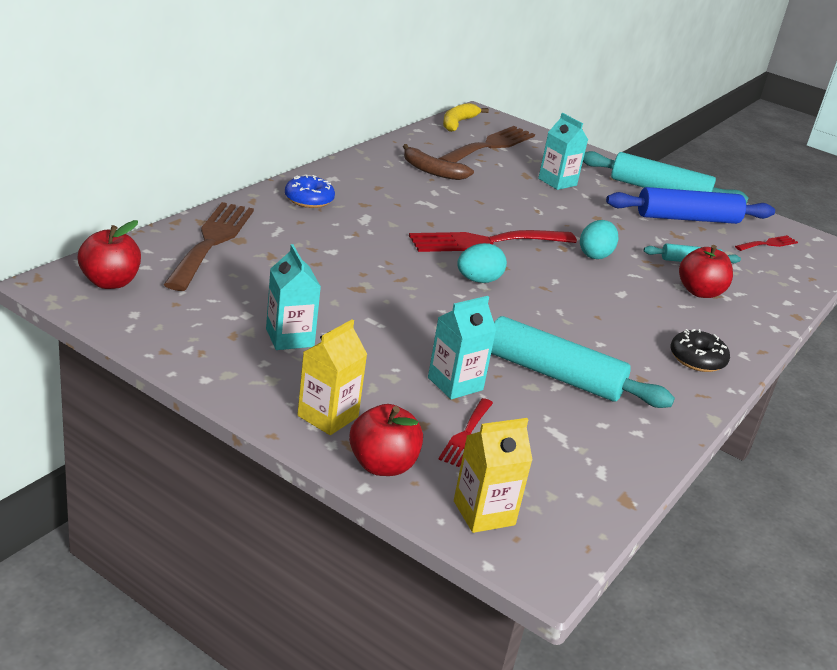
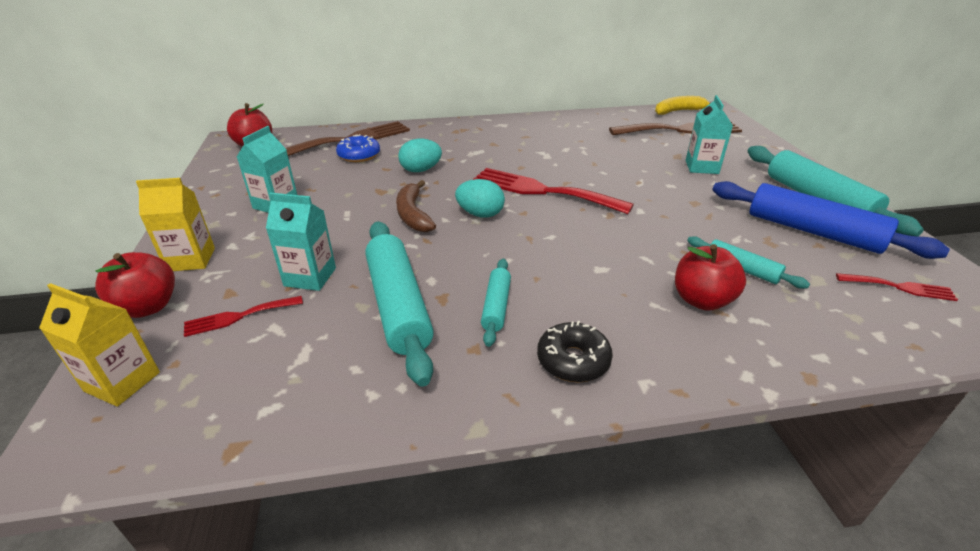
camera: 50 degrees right, 5 degrees up
(309, 200) = (459, 132): blue donut -> blue donut (359, 155)
(432, 171) = (591, 136): brown banana -> brown banana (413, 215)
(595, 255) = (633, 230): turquoise egg -> turquoise egg (421, 170)
(608, 346) = (496, 306): none -> turquoise rolling pin

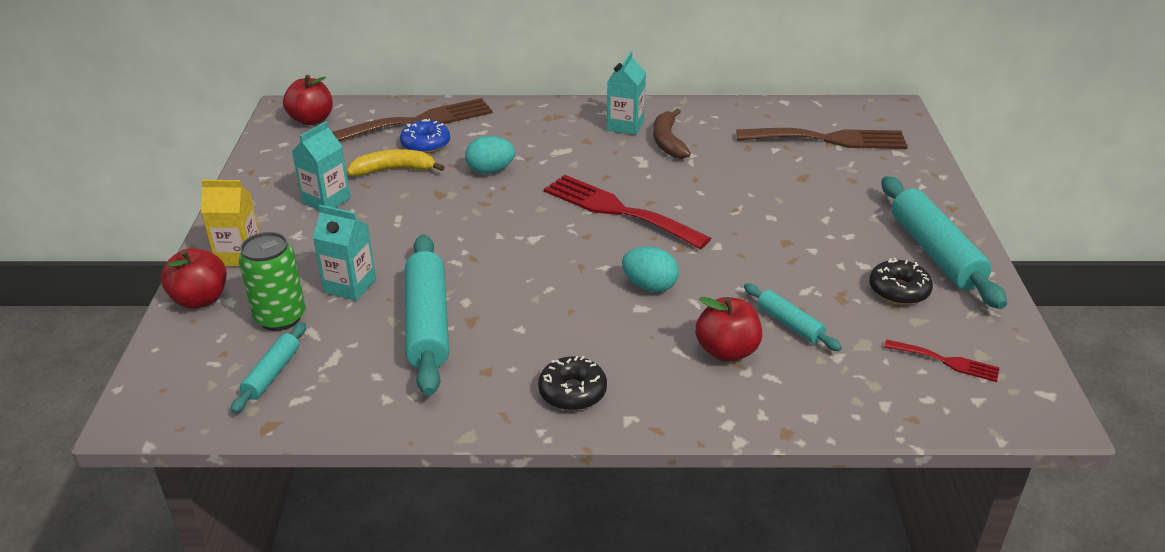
camera: 10 degrees right, 0 degrees up
(122, 382) = (181, 363): yellow carton -> none
(239, 316) = (280, 317): red fork -> green can
(413, 215) = (467, 227): brown banana -> brown banana (667, 142)
(480, 214) = (539, 233): turquoise egg -> turquoise egg (649, 286)
(496, 306) = (520, 335): turquoise rolling pin -> turquoise rolling pin (272, 373)
(678, 111) = (844, 109): yellow banana -> yellow banana (394, 170)
(701, 167) = (823, 196): turquoise carton -> turquoise carton (625, 125)
(812, 231) = (898, 290): blue rolling pin -> black donut

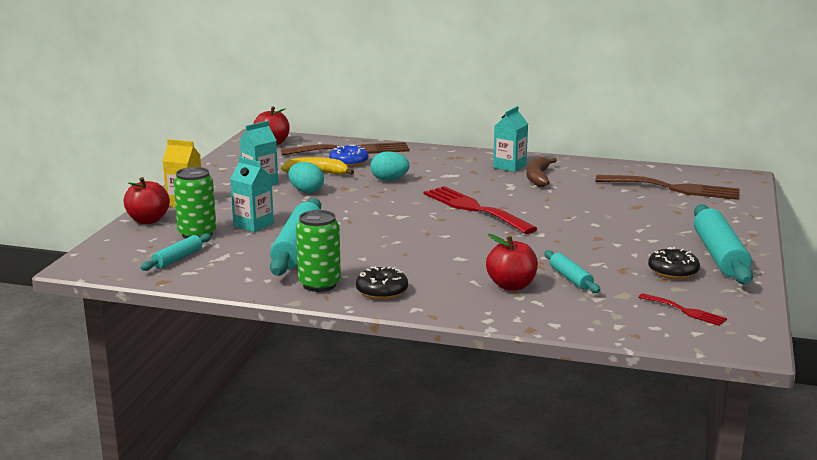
camera: 15 degrees right, 15 degrees down
(486, 393) = (319, 284): none -> green can
(649, 286) = (473, 248): turquoise egg -> turquoise egg (306, 191)

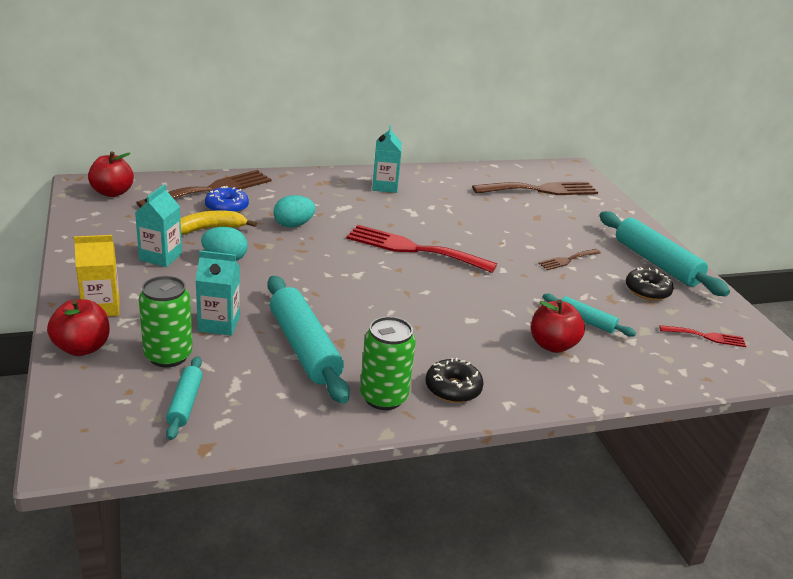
camera: 35 degrees left, 10 degrees up
(538, 178) = (424, 197): brown banana -> none
(619, 238) = (567, 260): none -> brown fork

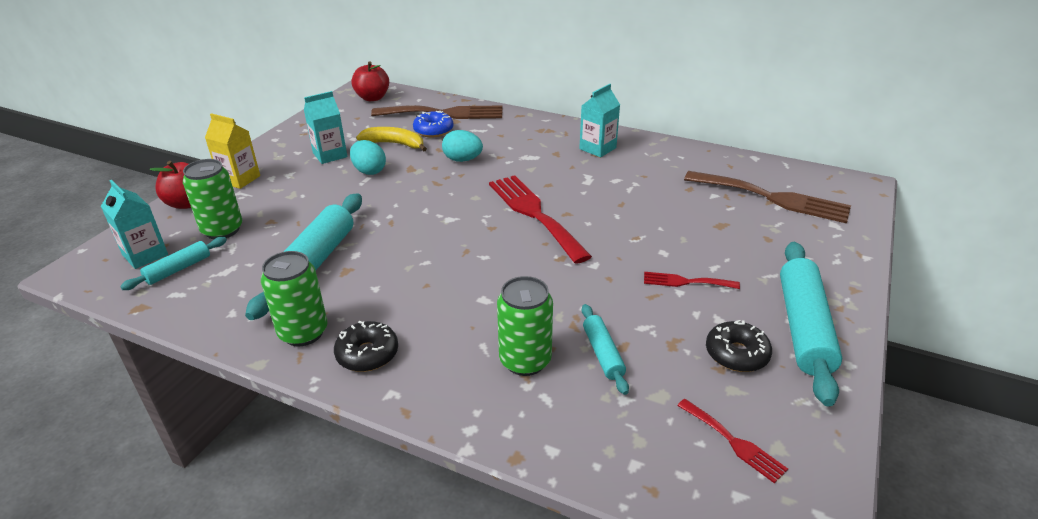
camera: 45 degrees right, 5 degrees up
(219, 324) = (288, 220): turquoise carton -> turquoise carton (145, 255)
(552, 345) = (525, 360): red apple -> green can
(567, 260) = (685, 282): brown fork -> red fork

